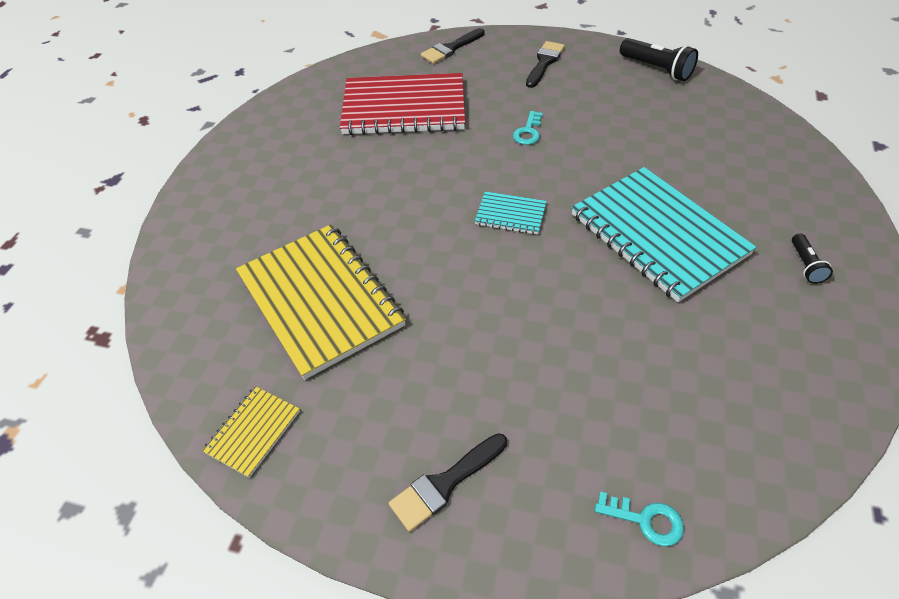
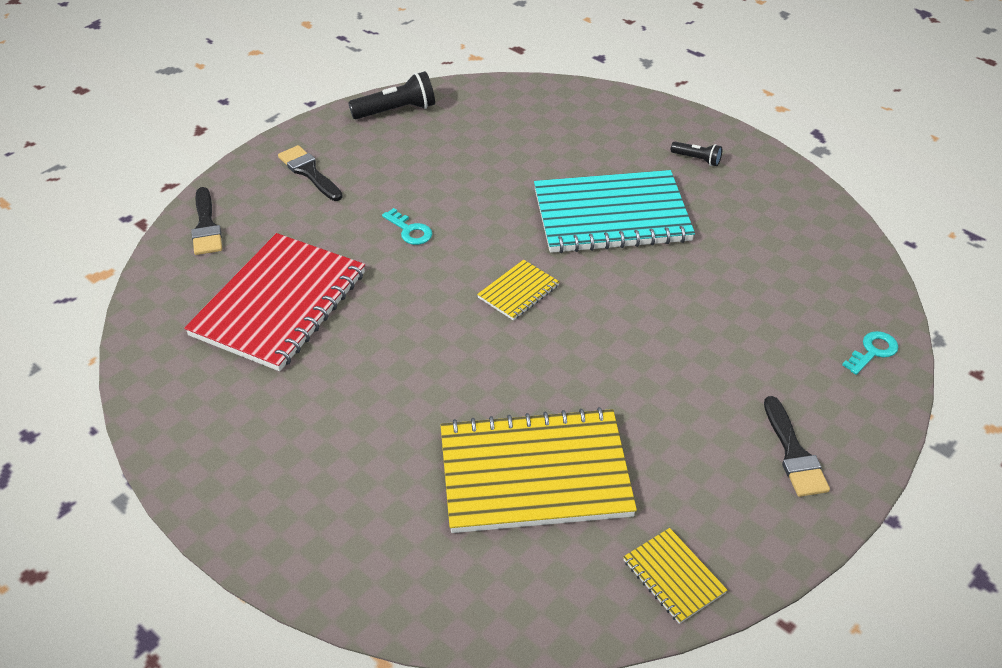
camera: 65 degrees left, 5 degrees down
(510, 215) = (518, 292): turquoise notebook -> yellow notebook

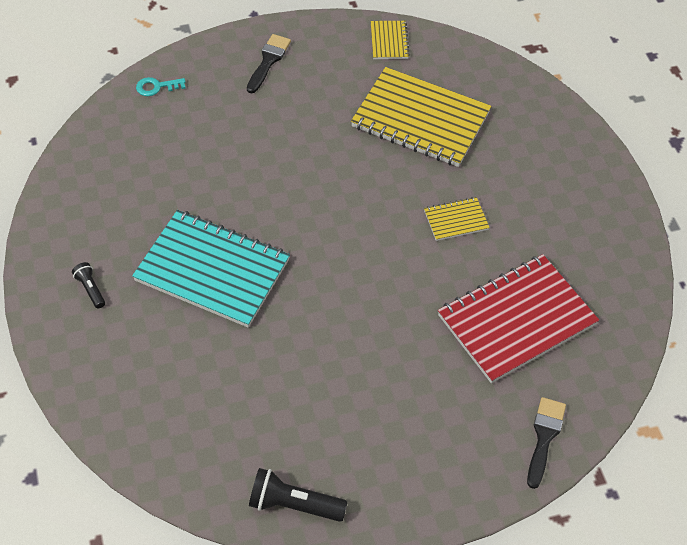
camera: 150 degrees left, 10 degrees up
(309, 172) = (424, 459): black brush -> none
(410, 230) = (377, 340): turquoise key -> none
(518, 292) = (337, 240): yellow notebook -> yellow notebook (456, 220)

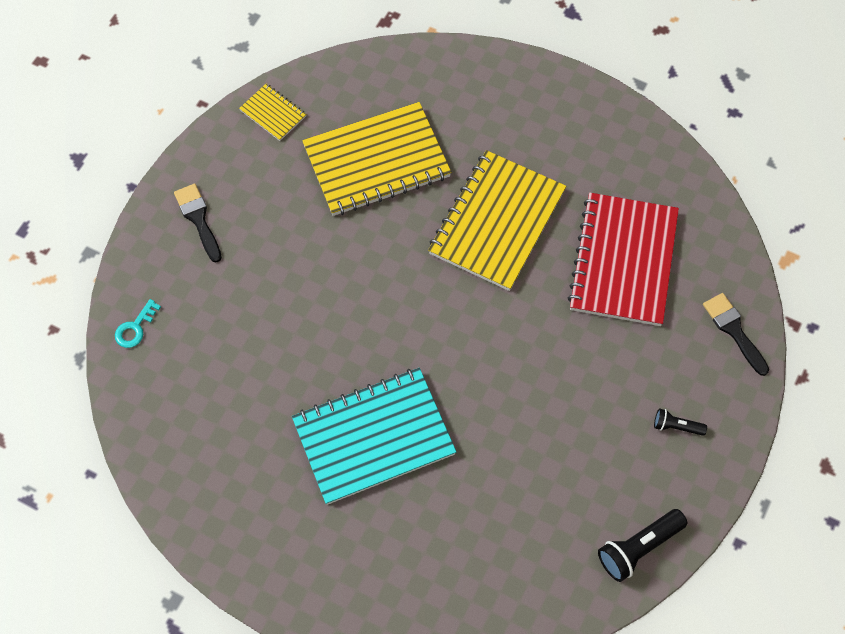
camera: 45 degrees left, 10 degrees up
(90, 289) = (302, 546): black flashlight -> black flashlight (676, 426)
(456, 220) = (496, 222): yellow notebook -> yellow notebook, size x2.22

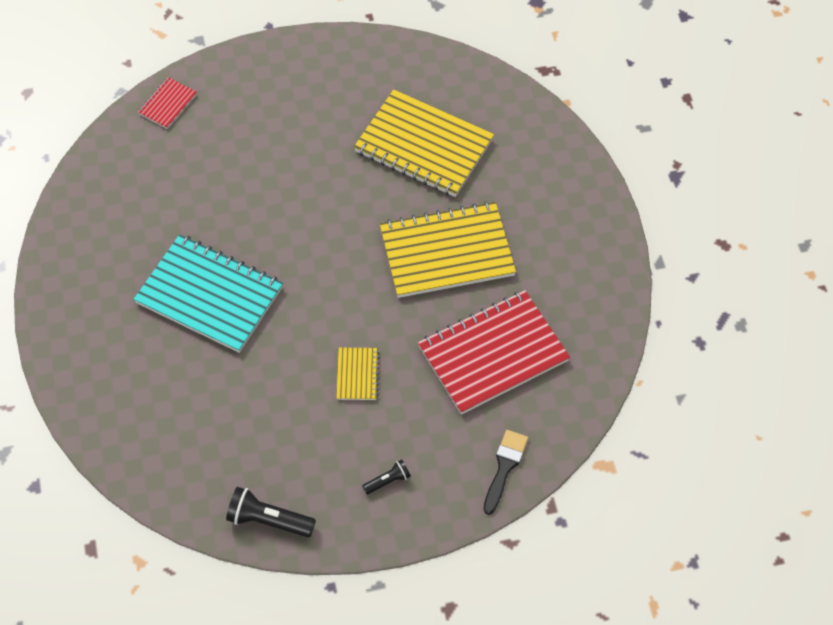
camera: 50 degrees right, 5 degrees down
(135, 328) = (167, 104): turquoise key -> red notebook
(198, 219) = (279, 78): black brush -> none
(273, 113) = (401, 60): yellow notebook -> yellow notebook (357, 374)
(676, 426) = (388, 481): black flashlight -> black flashlight turned 90 degrees clockwise

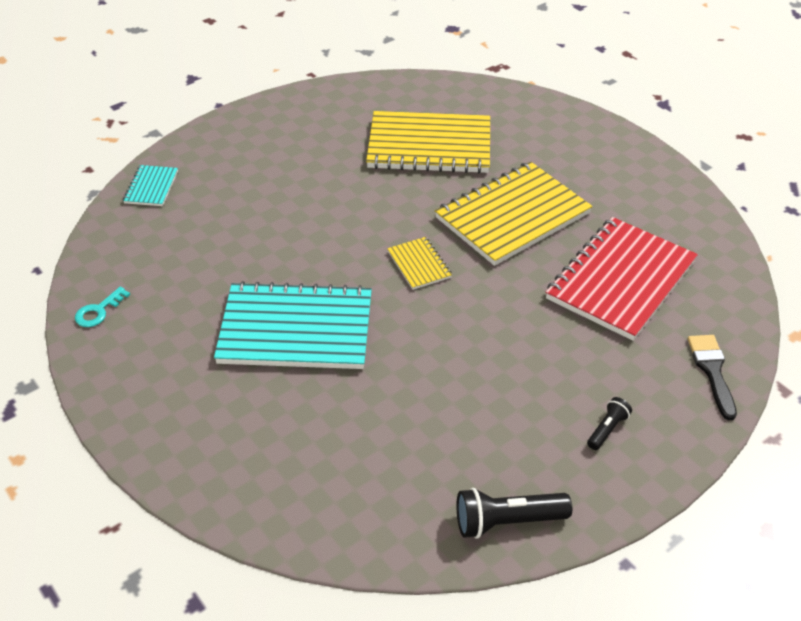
camera: 25 degrees left, 15 degrees down
(74, 218) = (99, 311): none -> turquoise key
(167, 104) = (151, 187): red notebook -> turquoise notebook
(357, 374) = (502, 344): yellow notebook -> yellow notebook (419, 264)

